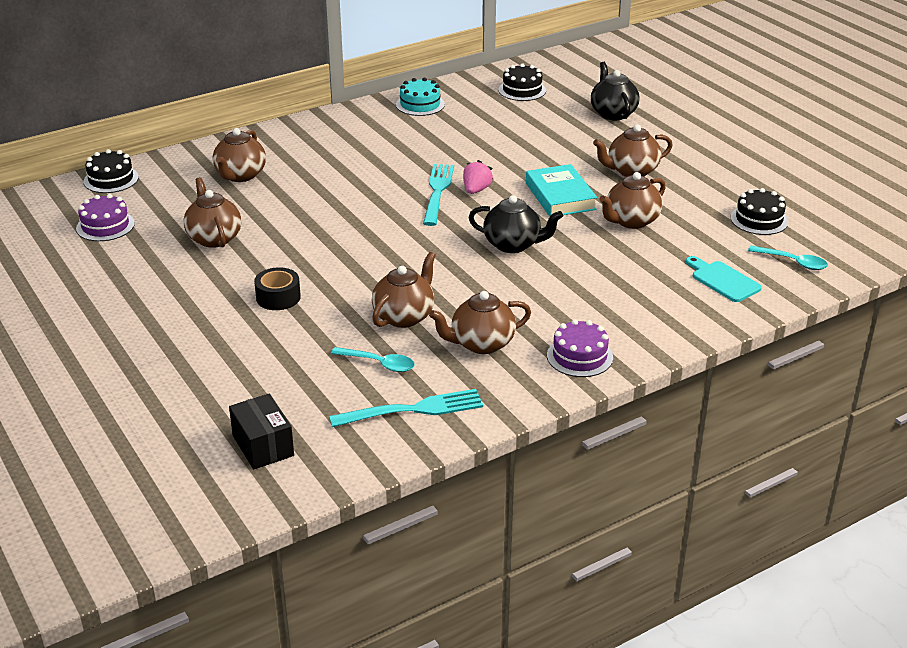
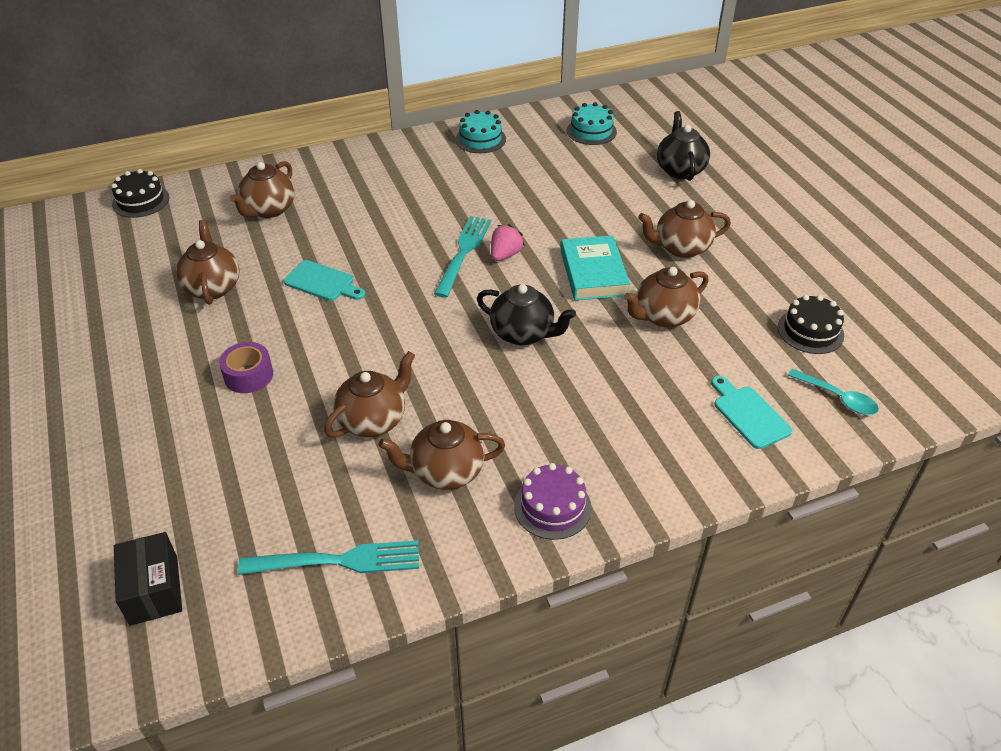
camera: 10 degrees right, 10 degrees up
(105, 226) = (111, 259): purple cake -> none
(278, 297) = (248, 375): black tape -> purple tape
(316, 225) = (322, 282): none -> turquoise cutting board
(379, 364) = (323, 485): turquoise spoon -> none
(522, 90) = (591, 131): black cake -> turquoise cake

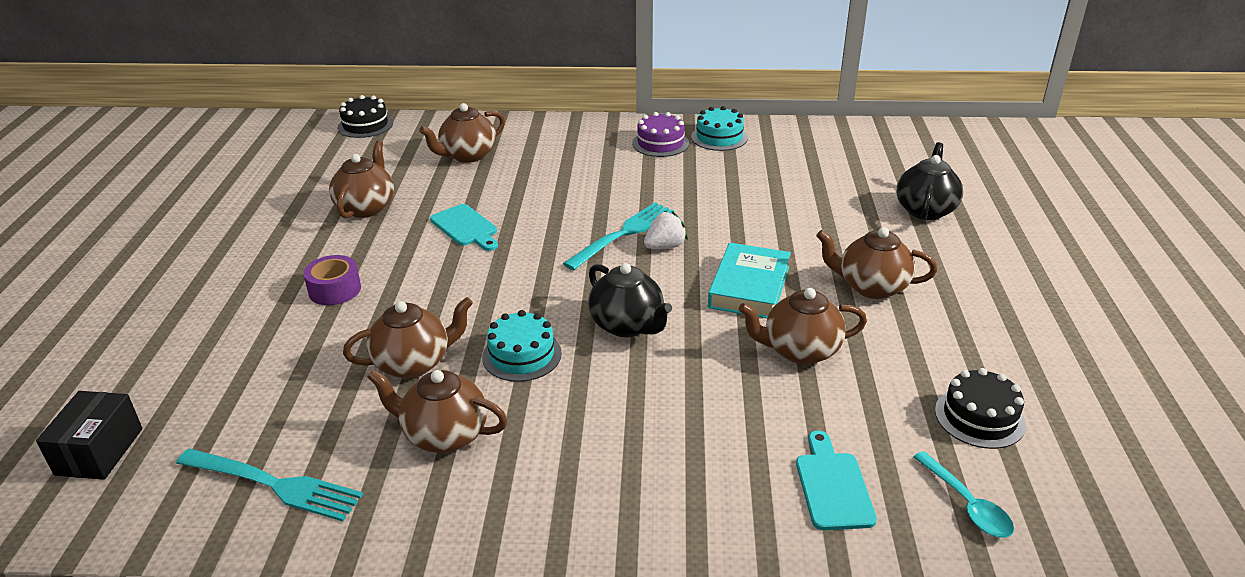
camera: 25 degrees right, 10 degrees down
(505, 255) = (665, 246): pink strawberry -> white strawberry
(552, 507) = (527, 509): purple cake -> purple cake (660, 143)
(591, 131) = (846, 153): turquoise cake -> turquoise cake (522, 355)

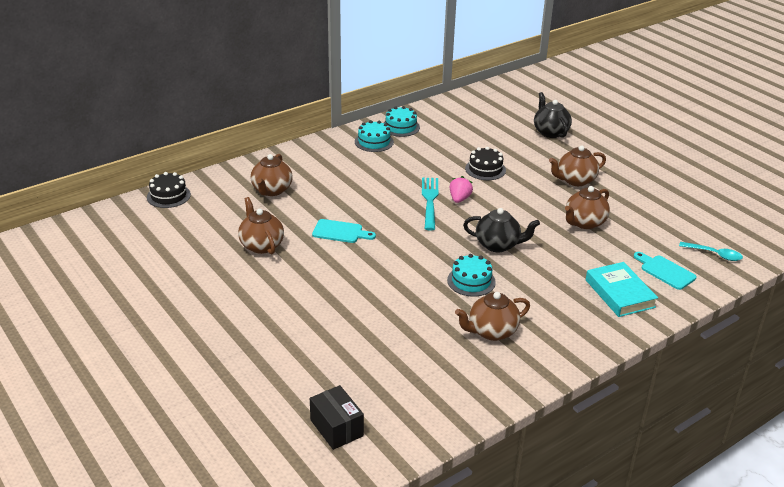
camera: 40 degrees left, 0 degrees up
(274, 485) = (450, 391): turquoise fork -> none
(335, 290) = (323, 296): purple tape -> none
(414, 363) = (426, 309): brown teapot -> none
(660, 143) = (374, 142): purple cake -> turquoise cake
(665, 246) = (459, 199): white strawberry -> pink strawberry
(749, 287) = (525, 203): turquoise book -> turquoise book (619, 293)
(979, 417) = (680, 219): black cake -> black cake (485, 169)

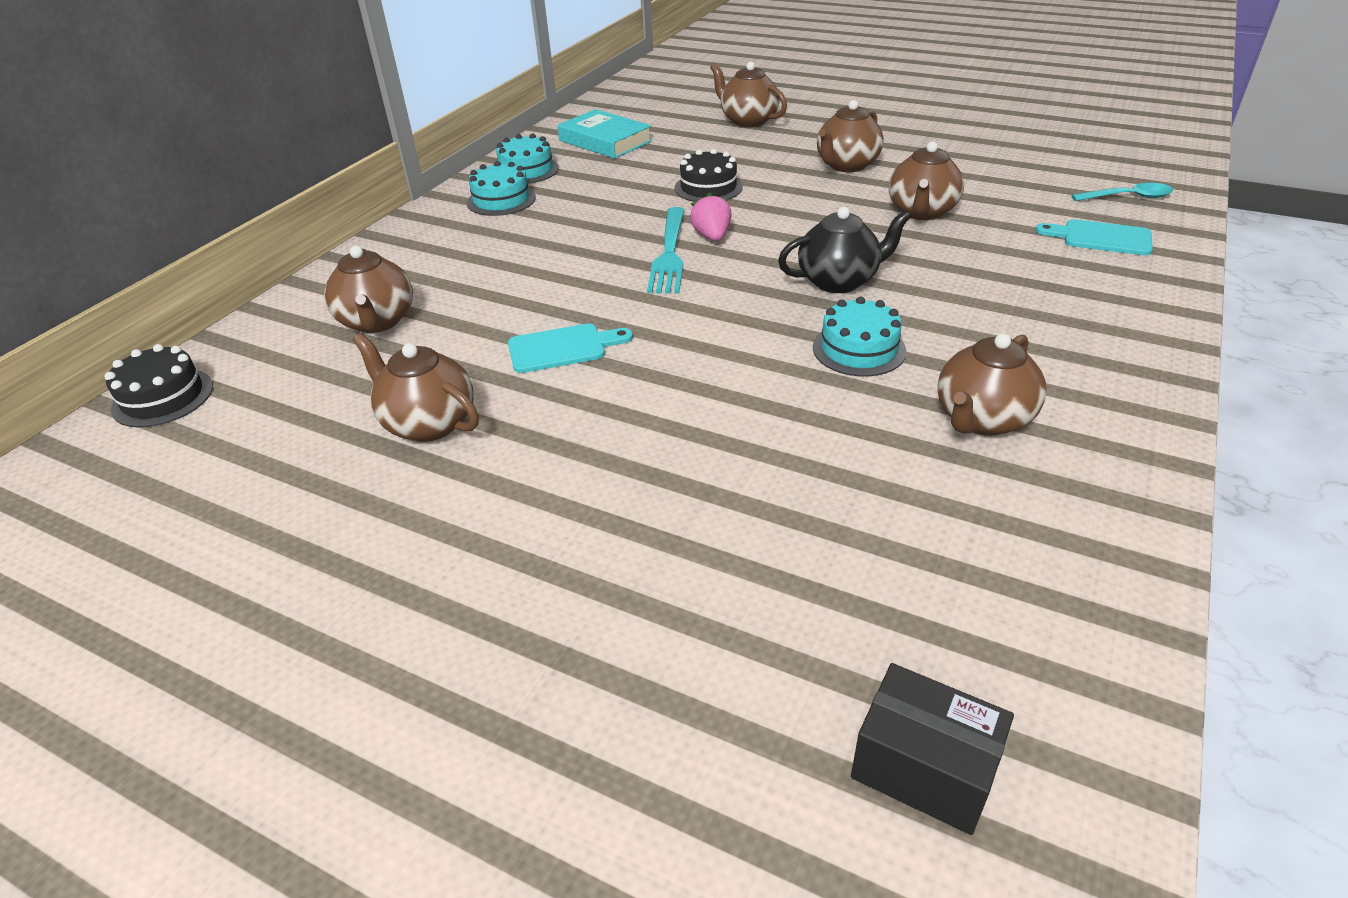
camera: 25 degrees left, 5 degrees up
(430, 201) = (669, 253): turquoise fork -> turquoise fork turned 150 degrees counterclockwise
(550, 132) = (748, 121): black teapot -> brown teapot
(619, 293) = (1085, 288): turquoise book -> turquoise book (605, 141)

